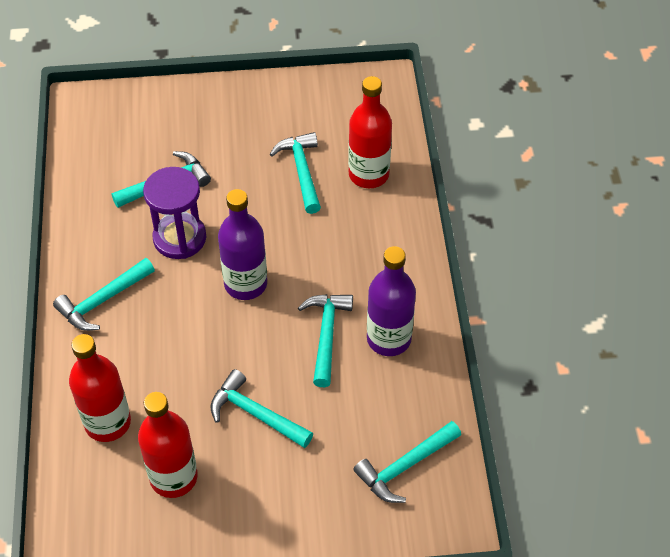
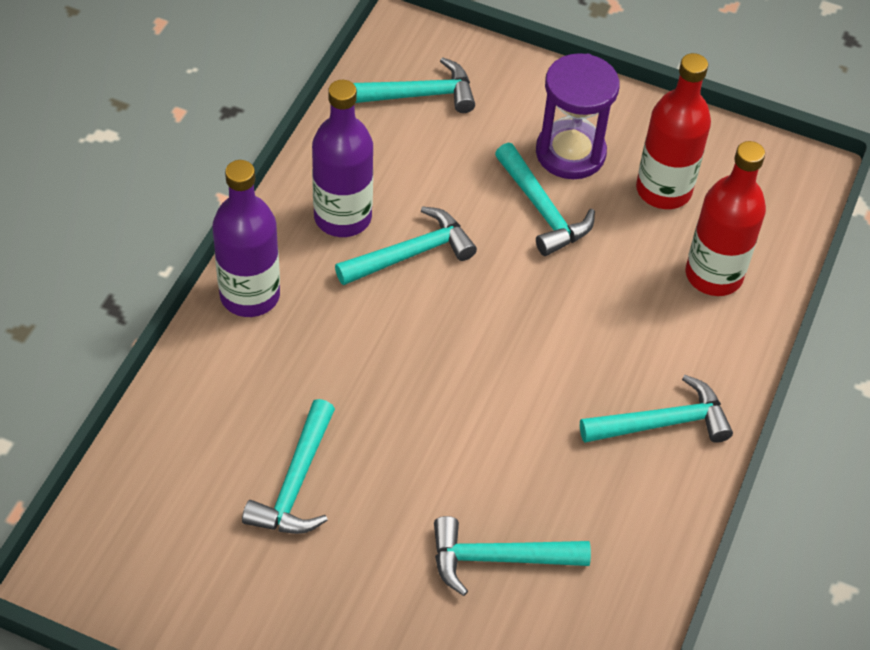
camera: 155 degrees left, 0 degrees up
(179, 238) = (521, 463): purple hourglass -> purple hourglass (570, 153)
(245, 284) = (469, 359): purple bottle -> purple bottle (250, 295)
(326, 335) = (411, 254): turquoise hammer -> turquoise hammer turned 150 degrees counterclockwise
(368, 174) = (209, 432): red bottle -> none

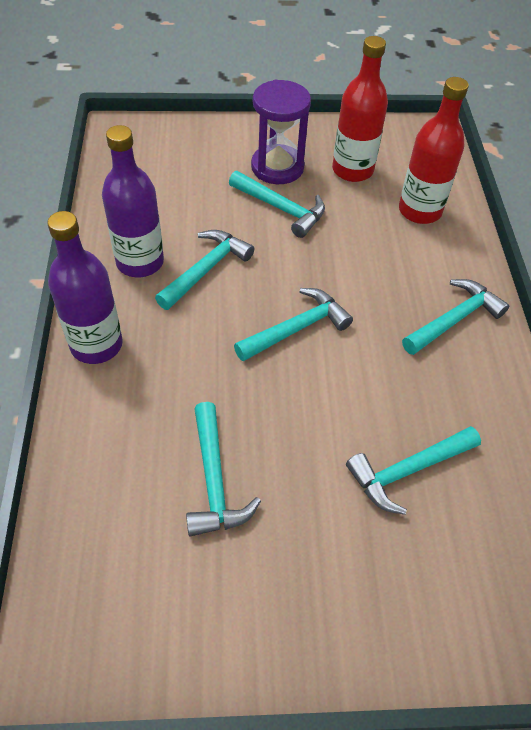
camera: 25 degrees left, 0 degrees up
(417, 95) = (149, 164): turquoise hammer -> turquoise hammer (296, 328)

